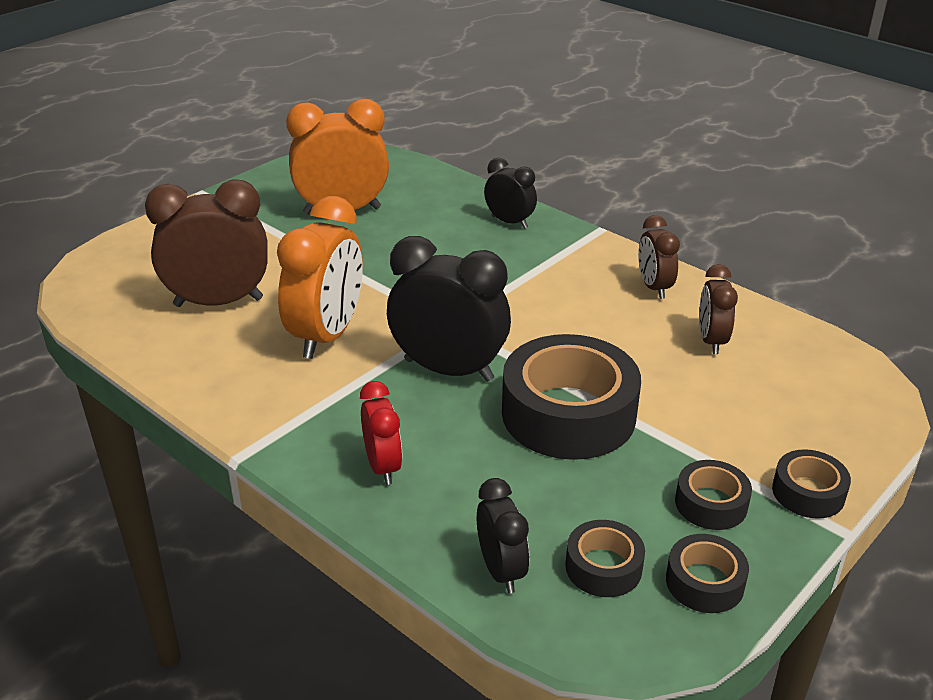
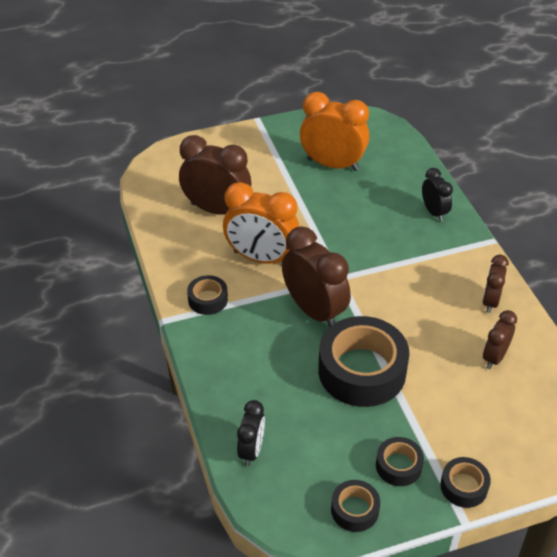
camera: 30 degrees right, 10 degrees up
(327, 336) = (261, 258): orange clock -> orange clock turned 60 degrees clockwise
(382, 466) = (234, 359): red clock -> none
(448, 370) = (314, 311): black clock -> brown clock
(603, 567) = (306, 474): black tape -> black tape (208, 299)

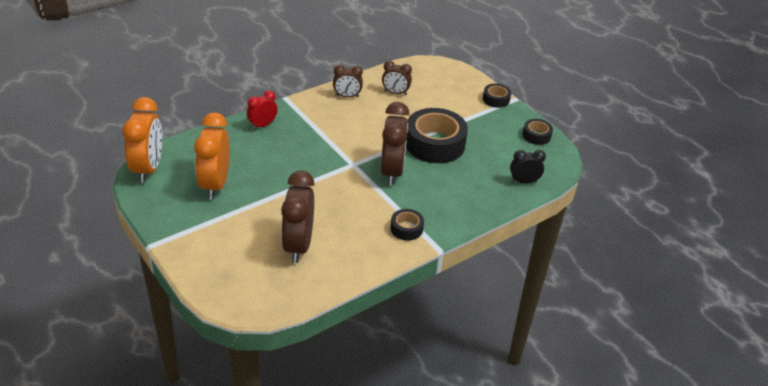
camera: 110 degrees left, 5 degrees down
(261, 258) = (348, 207): orange clock -> orange clock (148, 169)
(314, 311) = (392, 172): brown clock -> brown clock turned 150 degrees clockwise
(398, 466) = (497, 123): black tape -> none
(434, 212) = (262, 125): black clock -> red clock

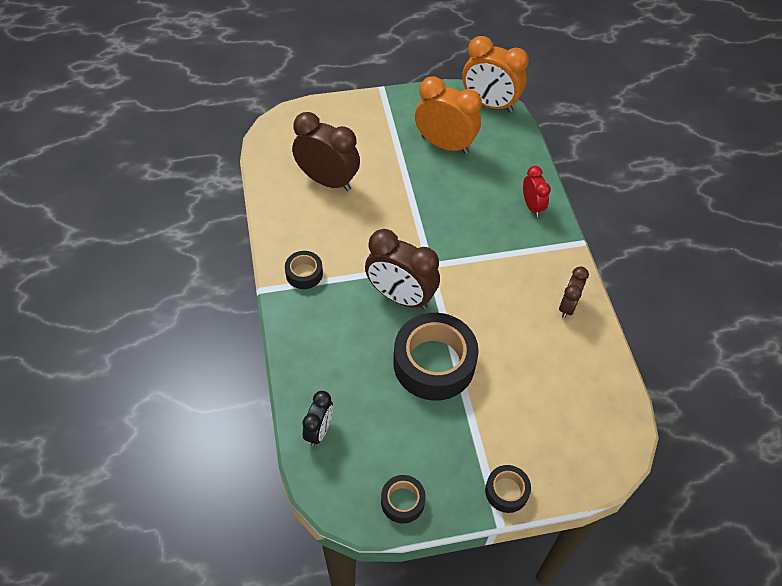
camera: 115 degrees right, 15 degrees up
(395, 93) = (560, 364): brown clock -> none

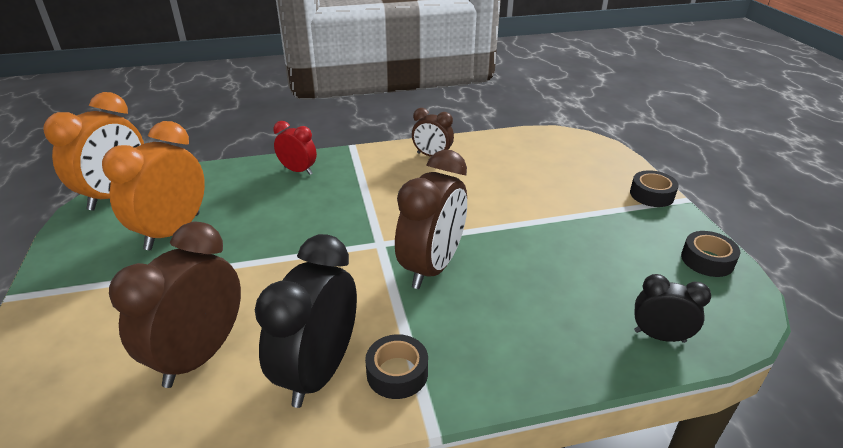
camera: 90 degrees left, 20 degrees down
(309, 236) = (319, 372): none -> black clock
(434, 363) = (524, 239): black tape -> none
(532, 206) = (298, 171): red clock -> red clock turned 45 degrees clockwise

